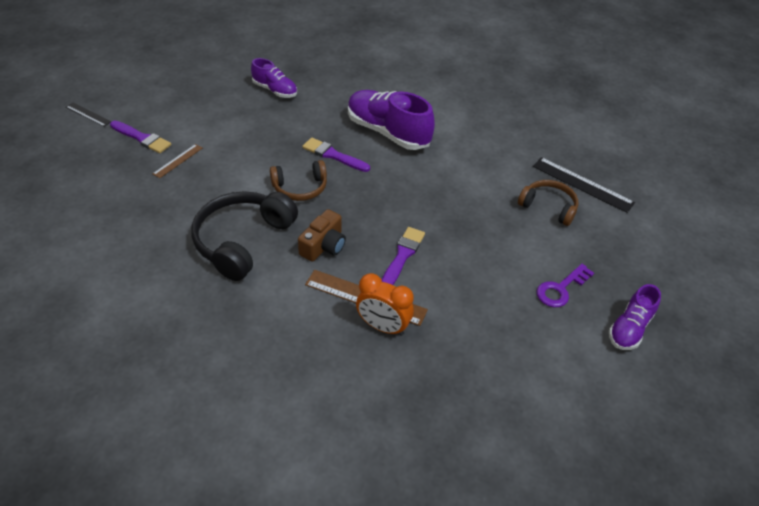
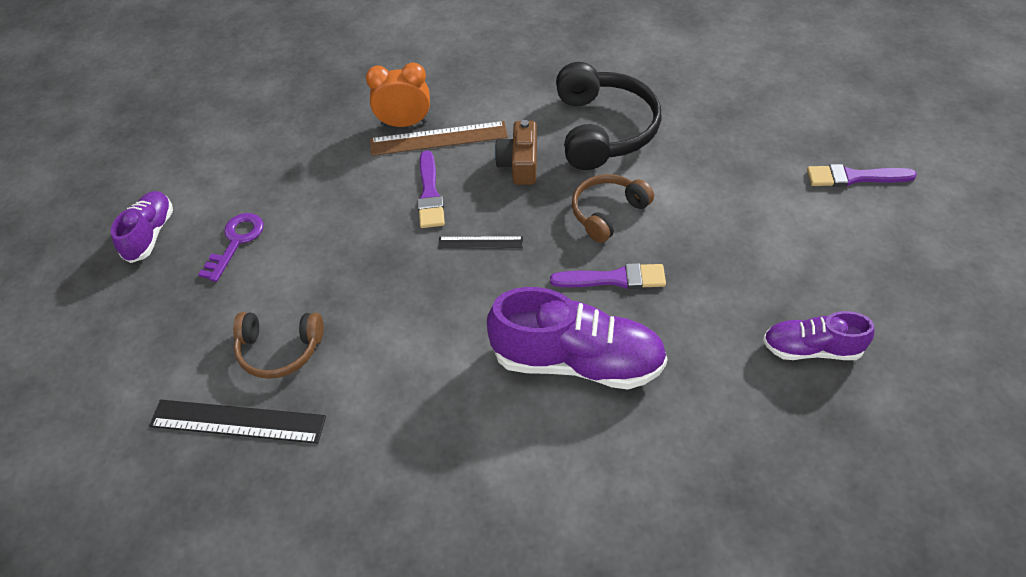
camera: 155 degrees right, 5 degrees up
(88, 114) = (960, 172): black ruler -> black ruler (480, 242)
(178, 160) = (777, 173): brown ruler -> none

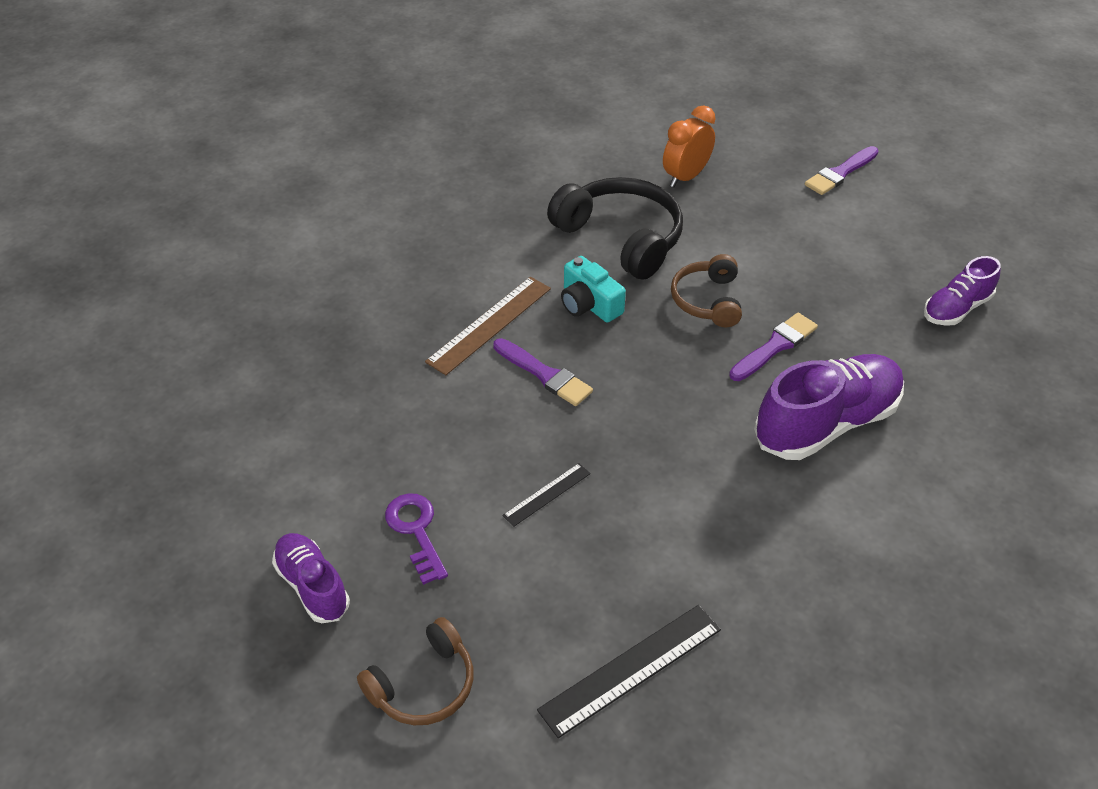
camera: 45 degrees left, 5 degrees down
(279, 350) = (587, 587): brown headphones -> brown headphones (423, 685)
(404, 123) = (440, 330): orange clock -> orange clock (685, 177)
(480, 242) = (640, 386): black ruler -> black ruler (547, 494)
(519, 164) = (589, 304): brown camera -> turquoise camera

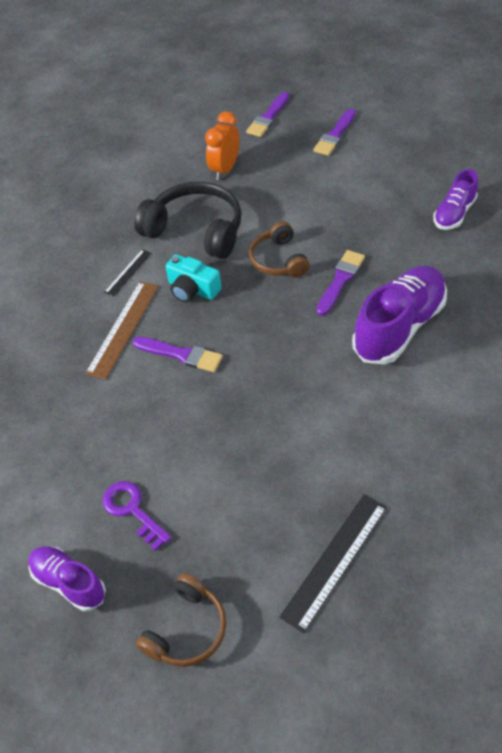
camera: 15 degrees left, 5 degrees up
(547, 494) = (220, 447): black ruler -> black ruler (128, 272)
(764, 130) = (268, 117): none -> purple brush

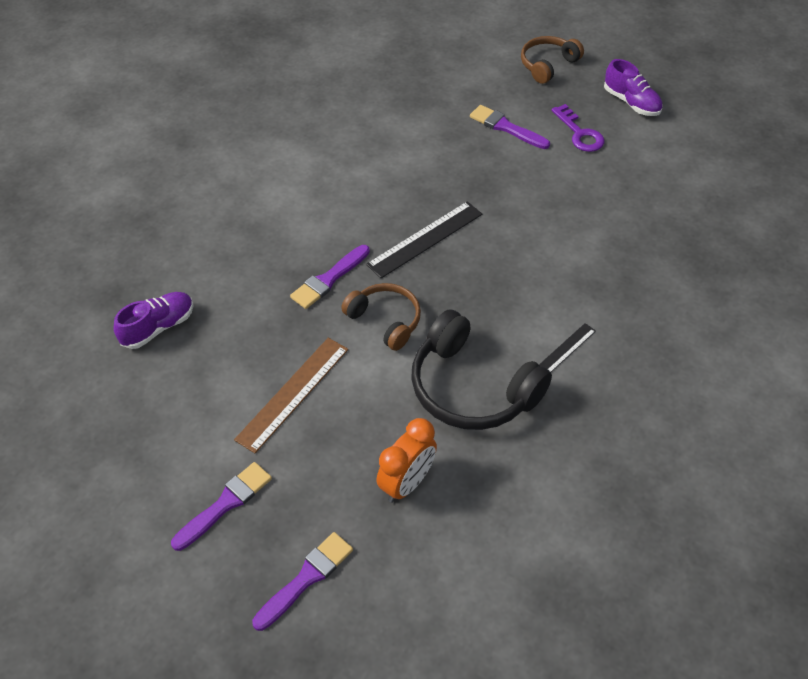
camera: 170 degrees left, 0 degrees up
(123, 328) = (576, 283): brown ruler -> brown ruler (293, 393)
(181, 355) = (519, 242): purple brush -> purple brush (506, 127)
(192, 289) = (493, 309): turquoise camera -> none
(278, 260) = (385, 320): brown headphones -> brown headphones turned 45 degrees counterclockwise
(335, 560) = (434, 77): black ruler -> black ruler (425, 239)
(399, 327) = (297, 218): purple shoe -> none

